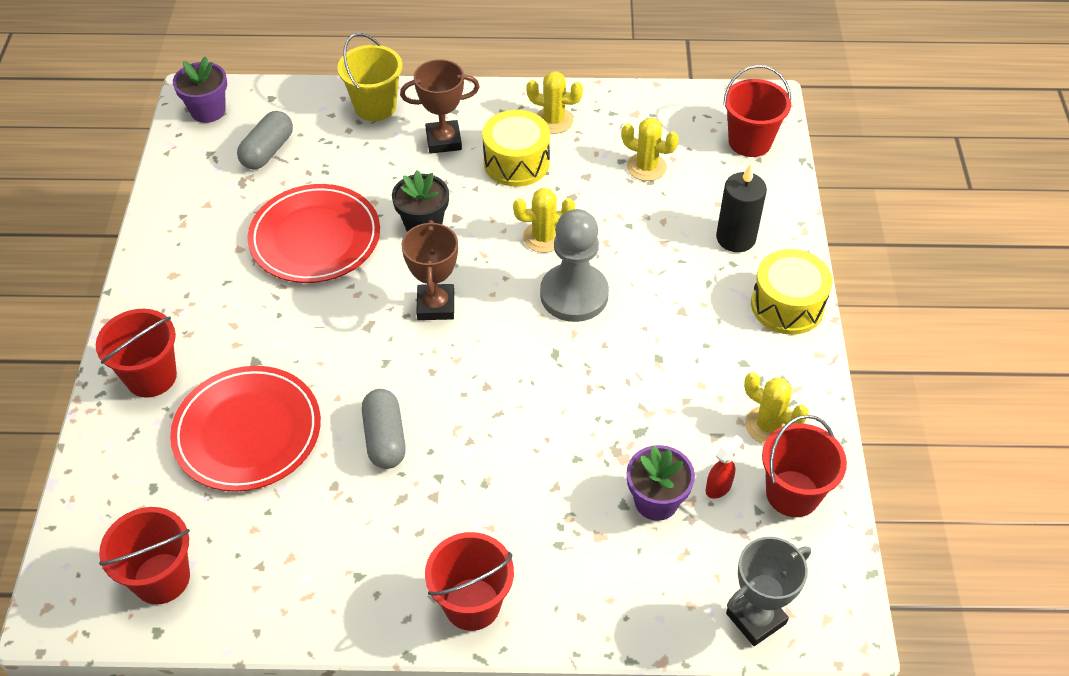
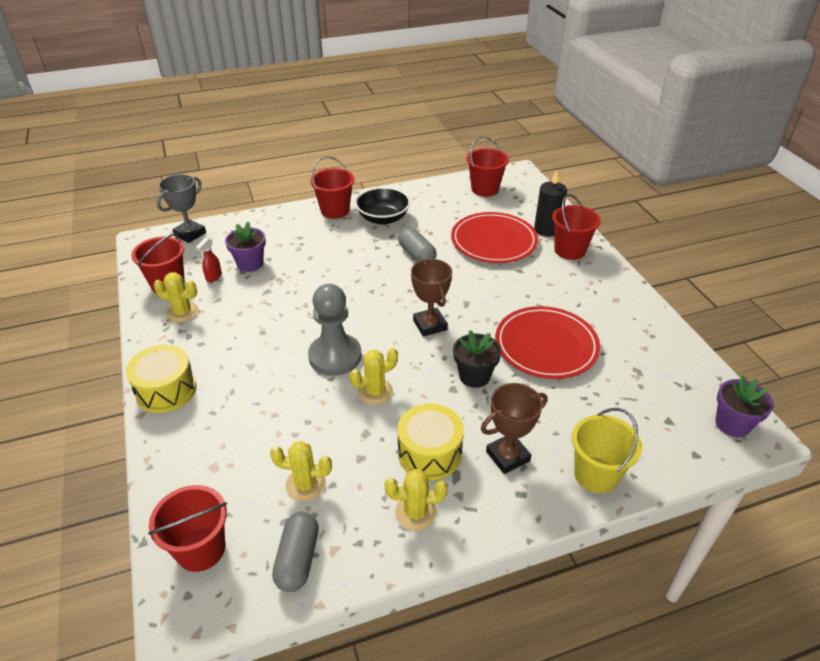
camera: 160 degrees right, 10 degrees down
(268, 151) = (645, 401): grey capsule -> grey capsule (297, 559)
(394, 550) = (383, 218): none -> black bowl
(735, 238) = (211, 435): black candle -> black candle (546, 229)

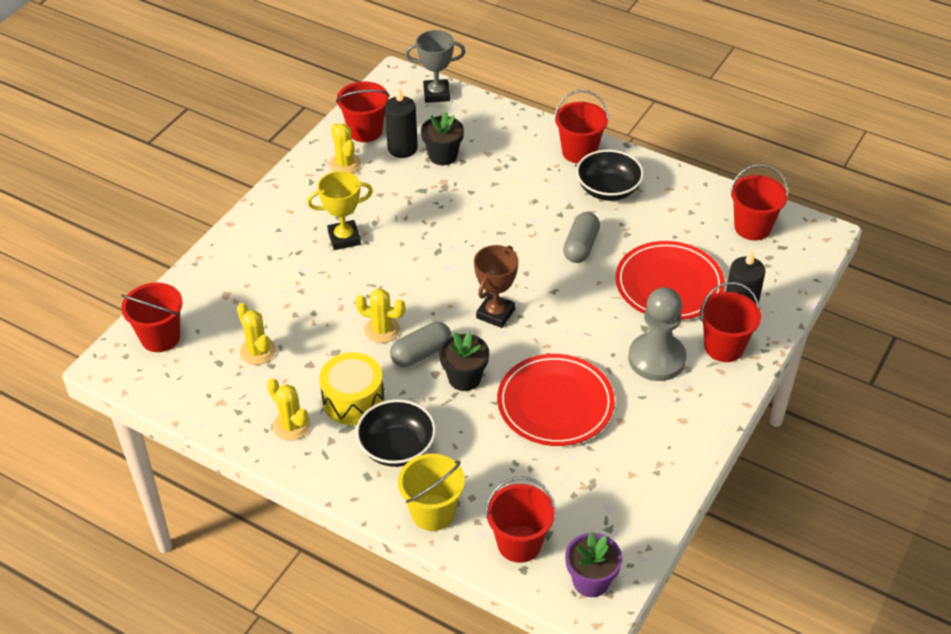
camera: 50 degrees right, 5 degrees up
(166, 390) = (263, 218): yellow drum -> none
(213, 277) = (402, 148): red spray bottle -> black candle
(250, 264) = (443, 156): purple flower pot -> black flower pot
(255, 357) = (344, 238): none -> yellow trophy
(297, 559) = (197, 389): grey capsule -> grey capsule (421, 353)
(335, 356) = (394, 281): grey pawn -> grey pawn (656, 359)
(507, 456) = (397, 448): brown trophy -> black bowl
(667, 442) = (519, 543): none -> red bucket

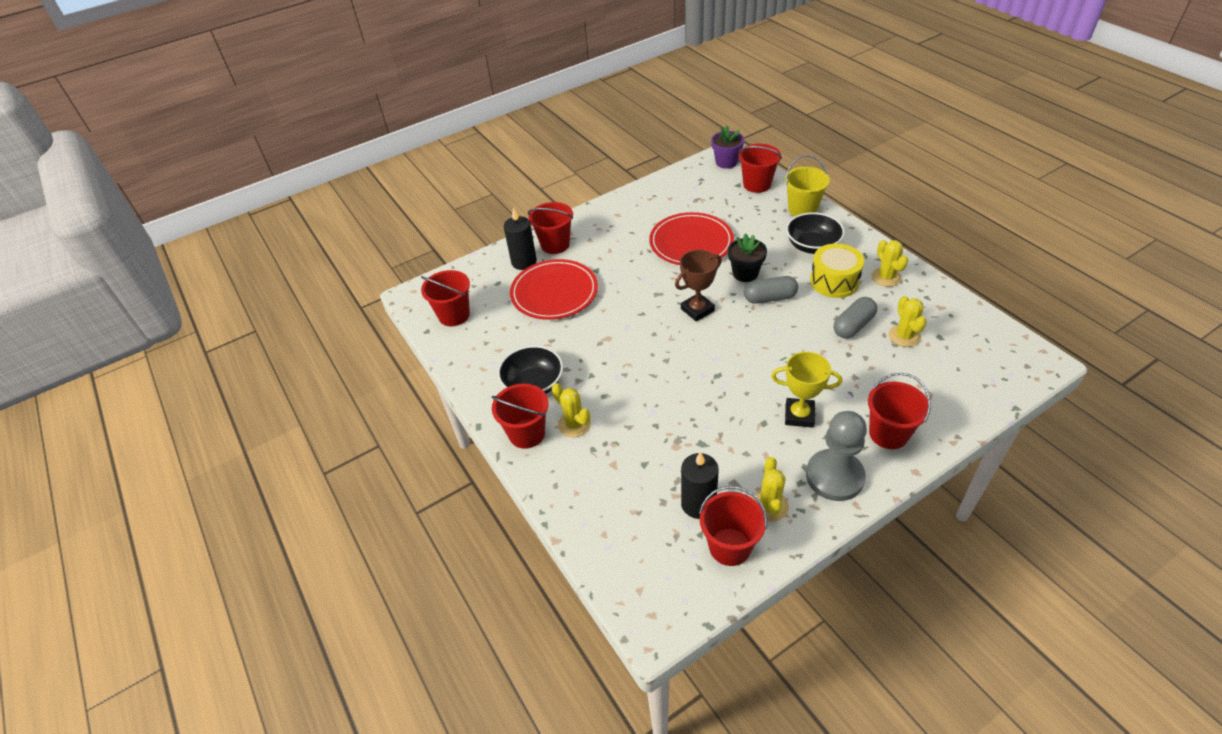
camera: 150 degrees left, 0 degrees up
(160, 337) = (994, 372): red bucket -> red bucket (888, 433)
(382, 330) = (794, 323): yellow cactus -> yellow cactus (574, 424)
(436, 94) = (621, 574): grey trophy -> none
(443, 156) = (660, 478): black flower pot -> none
(581, 246) = (595, 341): grey capsule -> grey capsule (853, 326)
(656, 359) = (604, 250): grey pawn -> grey pawn (834, 476)

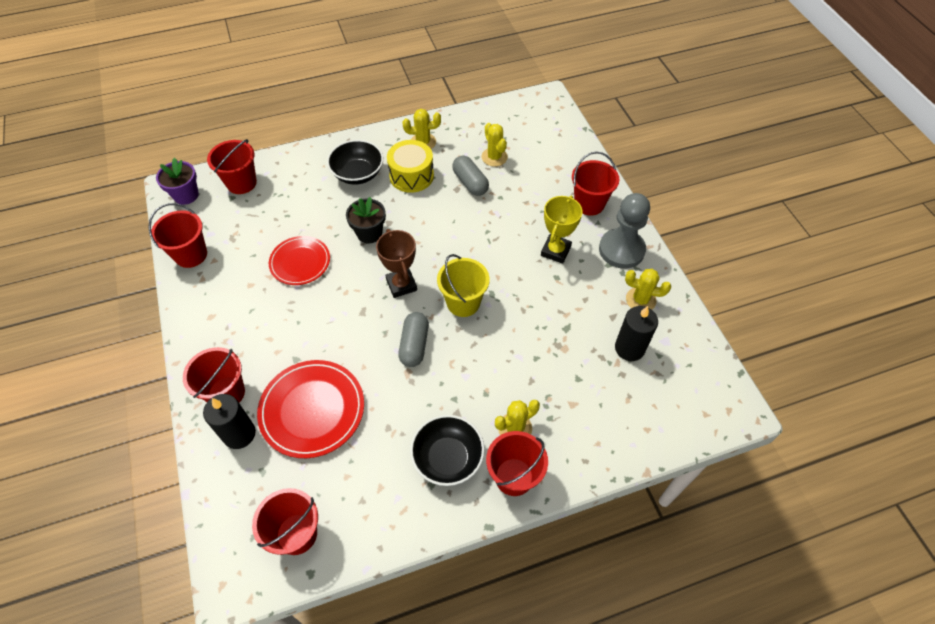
camera: 80 degrees left, 10 degrees up
(691, 243) = (300, 262): red plate -> red plate, size x0.66
(730, 547) = (674, 338): red bucket -> red bucket (191, 255)
(769, 298) = (411, 226): grey capsule -> grey capsule (414, 345)
(802, 209) = (302, 162): yellow bucket -> yellow bucket (463, 303)
(904, 336) = (494, 157): yellow cactus -> yellow cactus turned 60 degrees clockwise

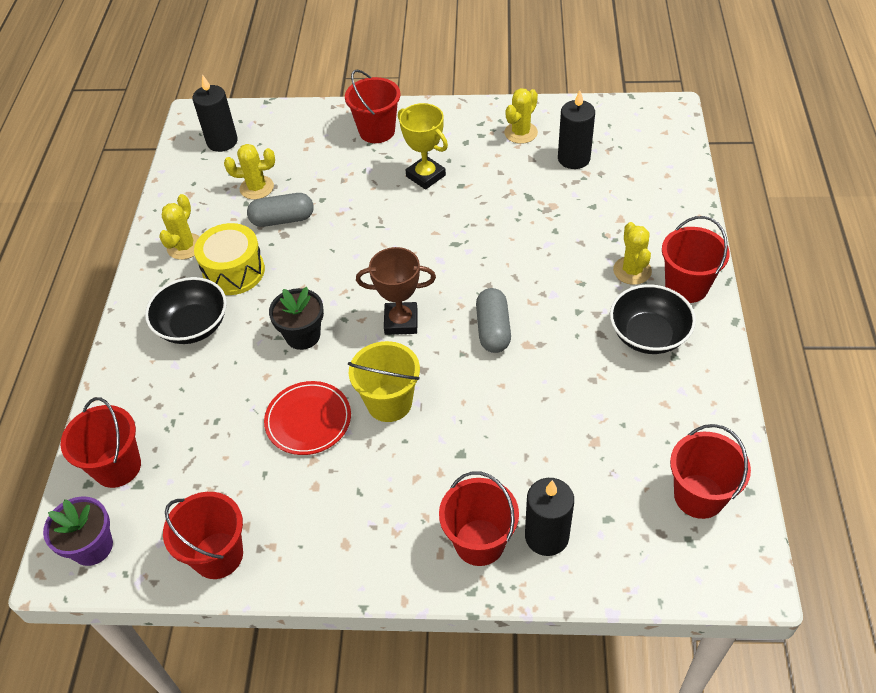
camera: 65 degrees left, 5 degrees down
(312, 410) = (542, 449): red plate -> none
(414, 345) = (493, 329): grey capsule -> grey capsule turned 60 degrees clockwise
(463, 303) = (455, 271): yellow bucket -> yellow bucket (389, 403)
(530, 121) = (222, 142): none -> black candle
(621, 250) = (452, 126): grey pawn -> none

